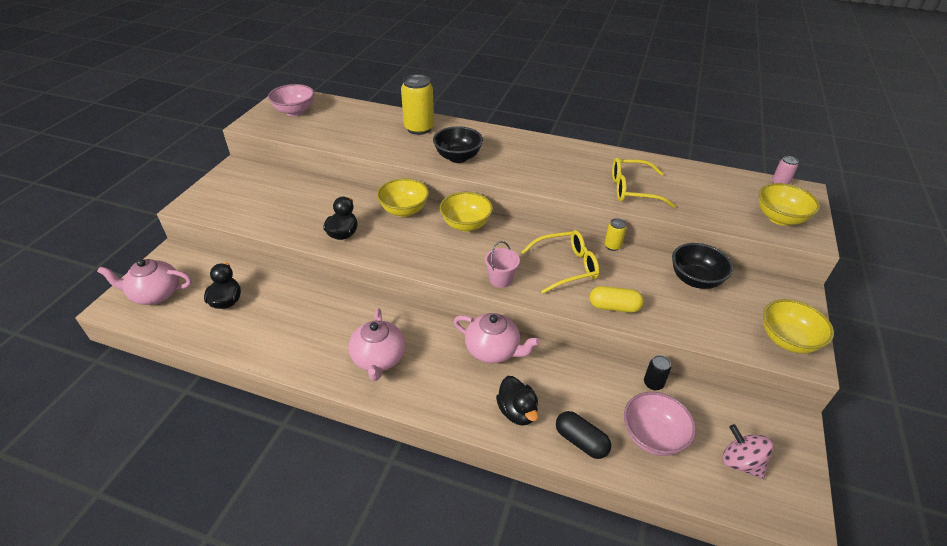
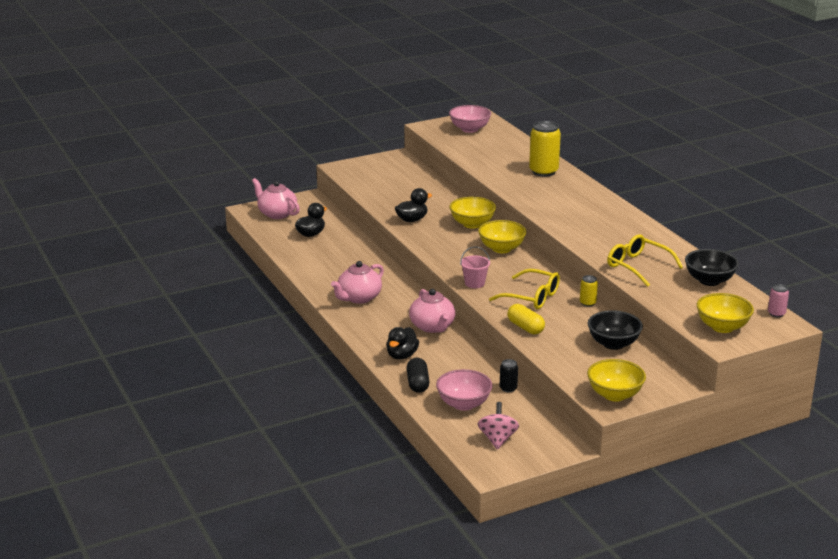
camera: 45 degrees right, 15 degrees down
(458, 157) = (540, 199): black bowl -> black bowl (709, 281)

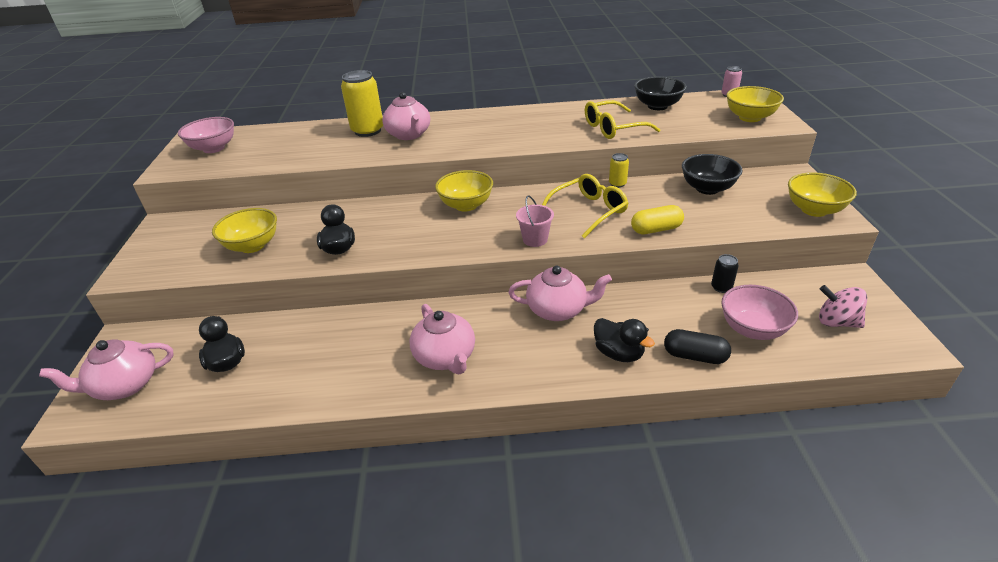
camera: 65 degrees left, 10 degrees up
(472, 224) = (392, 210): yellow bowl -> yellow bowl (252, 246)
(550, 188) = (409, 135): none -> pink teapot

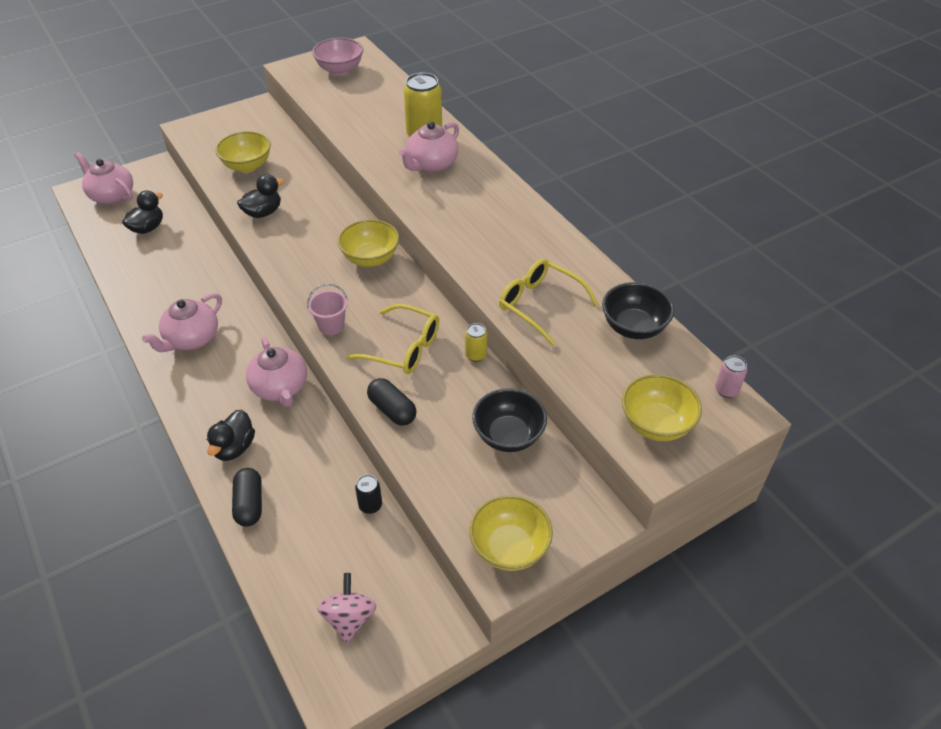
camera: 60 degrees right, 10 degrees up
(656, 229) = (392, 410): yellow capsule -> black capsule
(752, 329) = (308, 543): pink bowl -> none

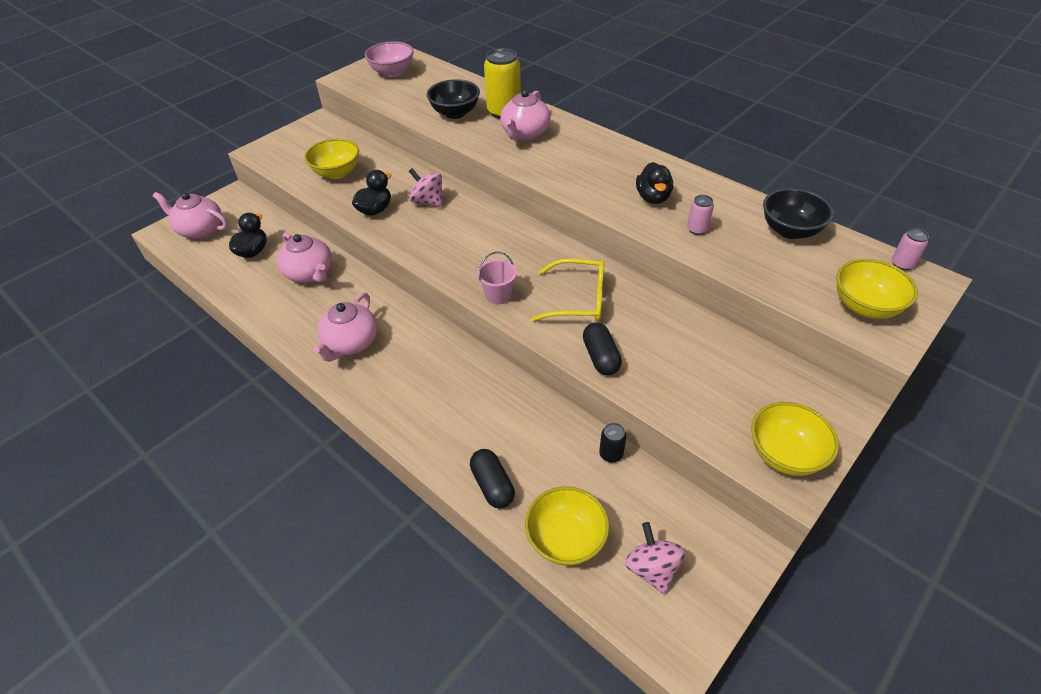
camera: 15 degrees left, 0 degrees up
(234, 448) = (448, 435): black duck -> black duck (653, 197)
(280, 388) = (464, 367): pink teapot -> pink teapot (310, 273)
(316, 215) = (428, 202): none -> pink spinning top
(370, 258) = (501, 229): yellow bowl -> yellow bowl (566, 539)
(392, 410) = (600, 357): black capsule -> black capsule turned 45 degrees clockwise
(476, 355) = (648, 290): yellow can -> none
(508, 436) = (720, 354): black bowl -> black bowl (455, 113)
(539, 305) = (697, 229): yellow glasses -> pink can

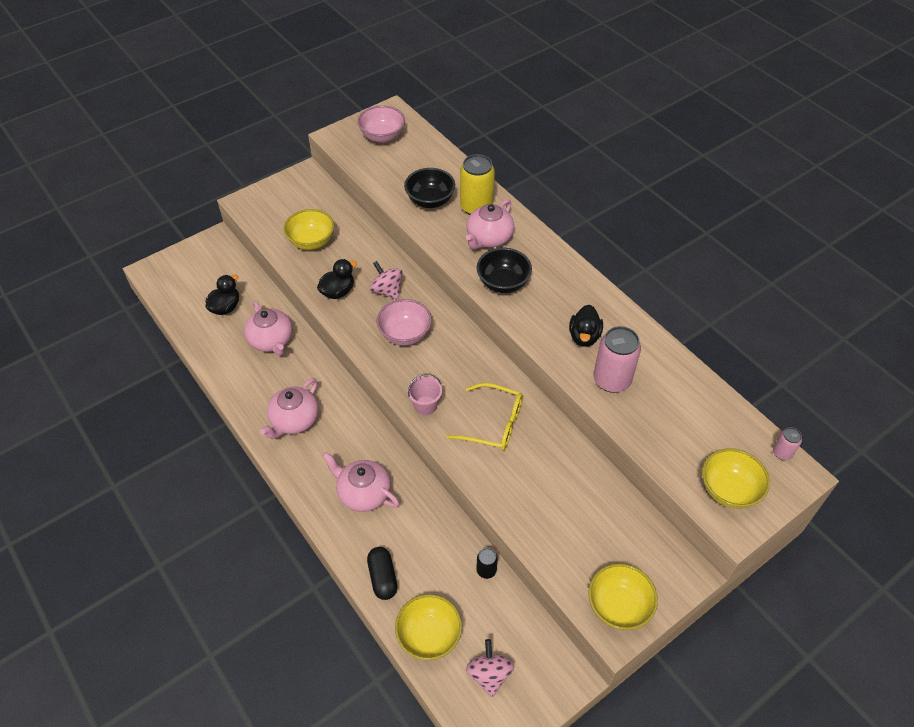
camera: 10 degrees right, 5 degrees up
(200, 230) = (183, 274): pink teapot -> pink teapot (363, 493)
(457, 235) = (405, 334): none -> pink bowl
(600, 357) = (496, 485): black capsule -> none
(697, 229) = (612, 380): pink can -> pink can, size x2.02
(790, 230) = (695, 397): black bowl -> black bowl (503, 283)

